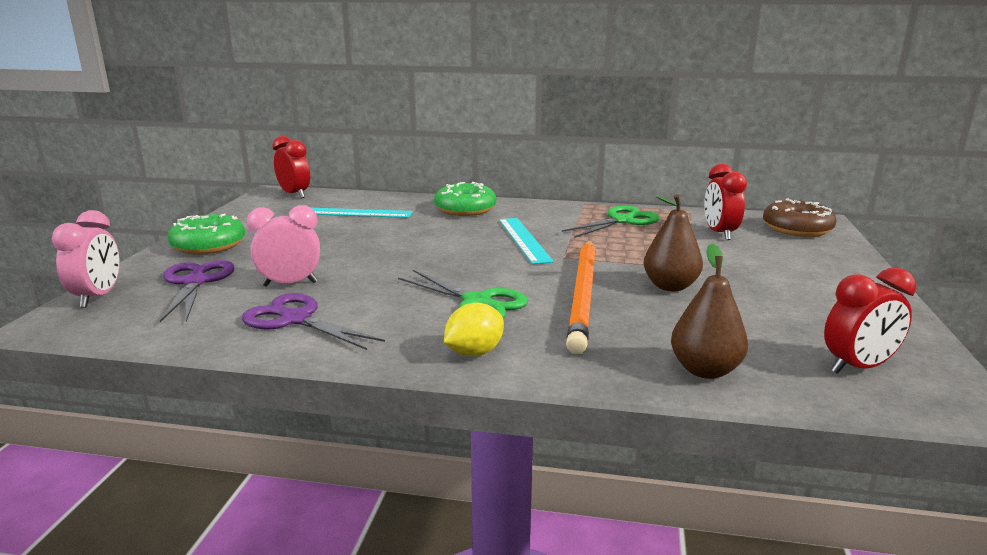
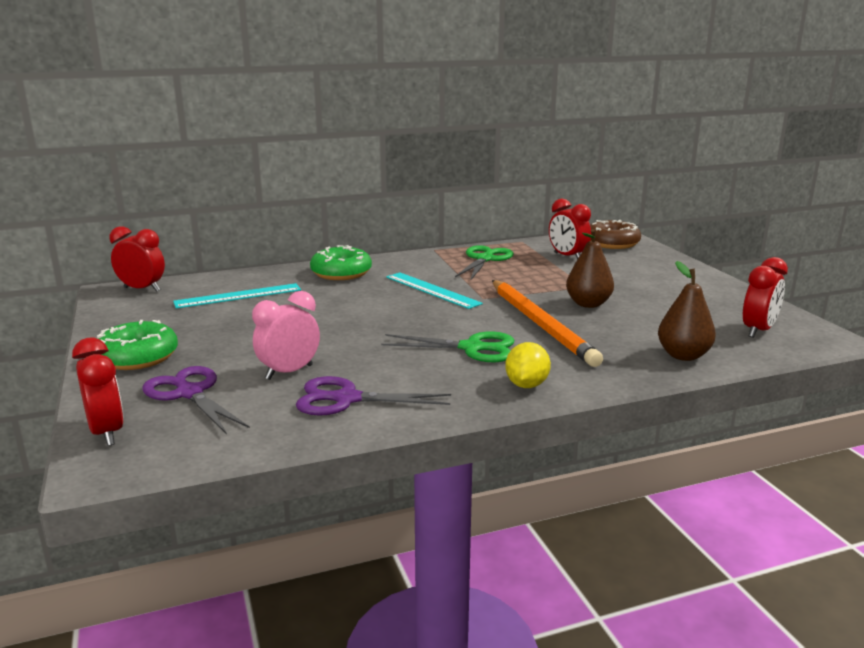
camera: 30 degrees left, 0 degrees up
(98, 297) = (107, 433): pink clock -> red clock

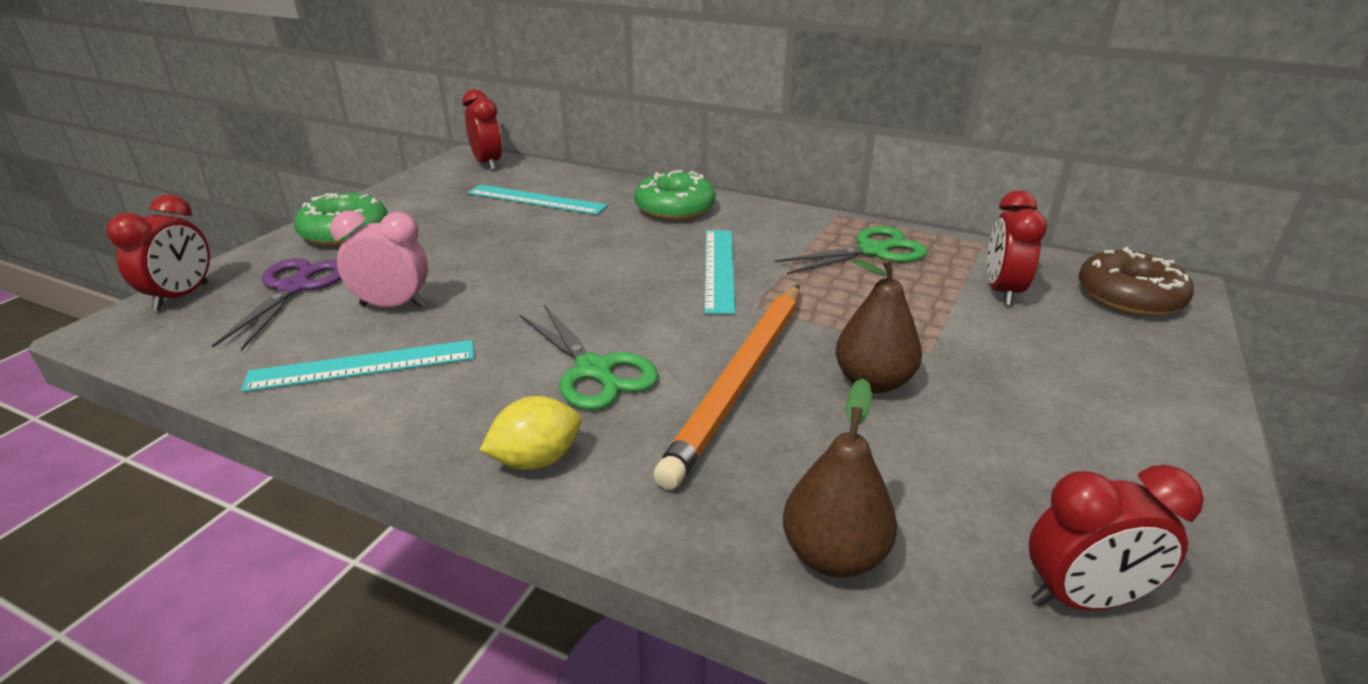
camera: 45 degrees right, 10 degrees up
(347, 399) = (362, 365): purple scissors -> turquoise ruler

